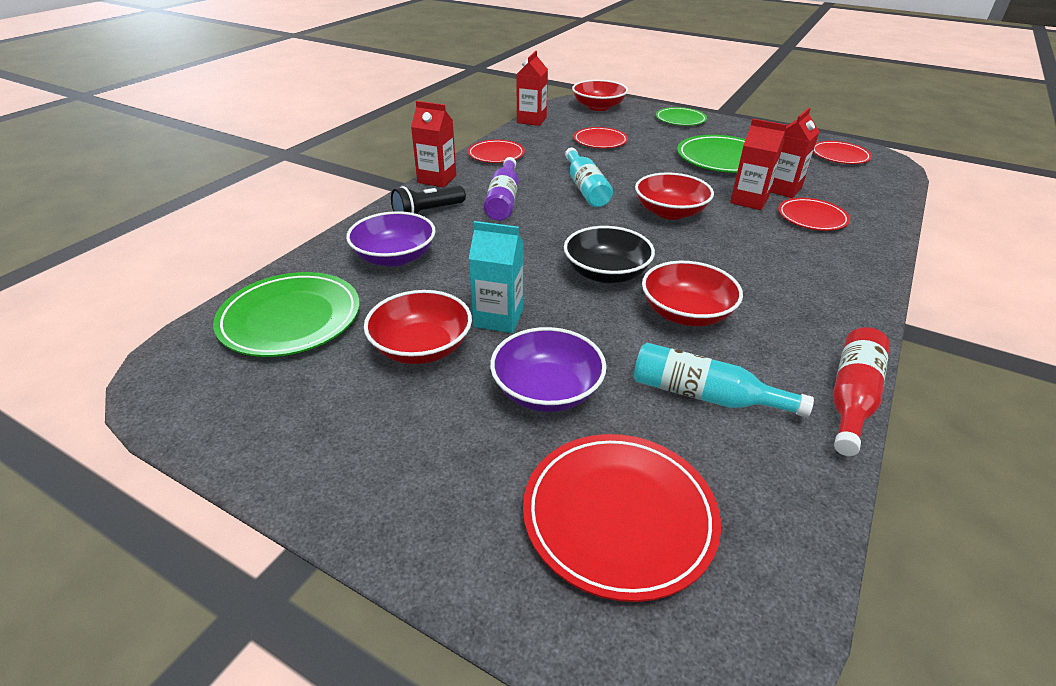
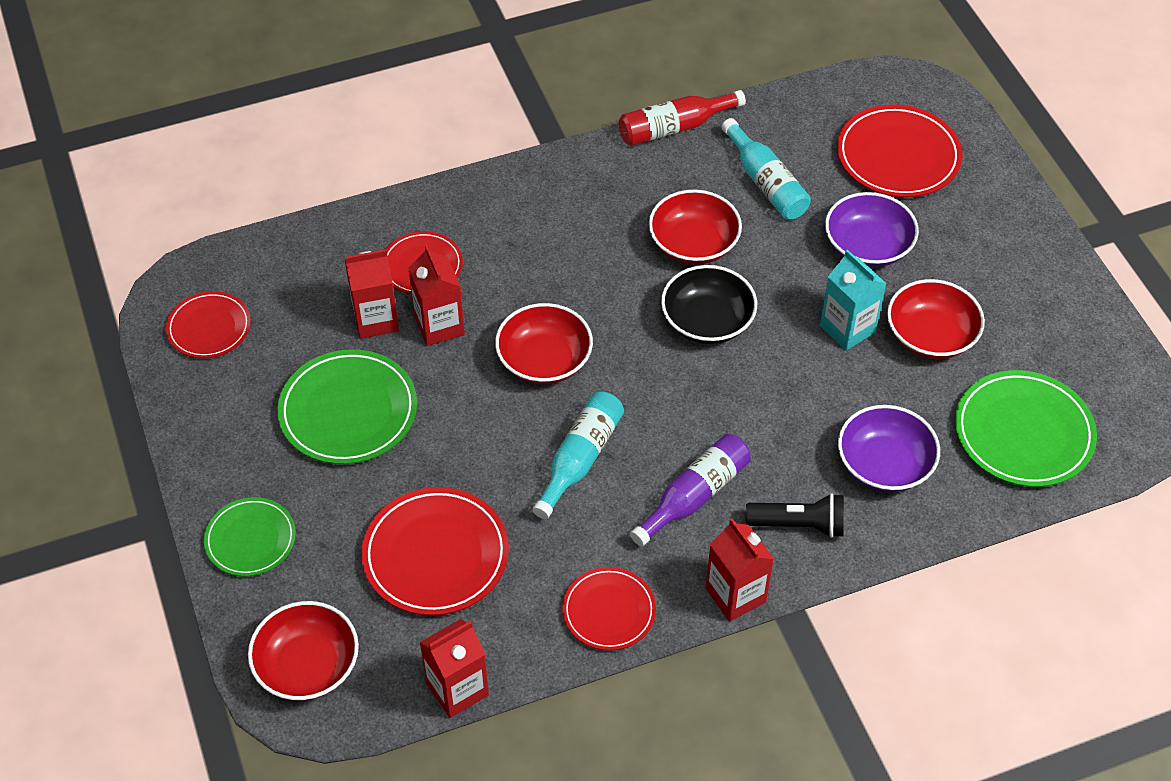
camera: 140 degrees left, 15 degrees up
(600, 141) = (436, 555): red plate -> red plate, size x1.60

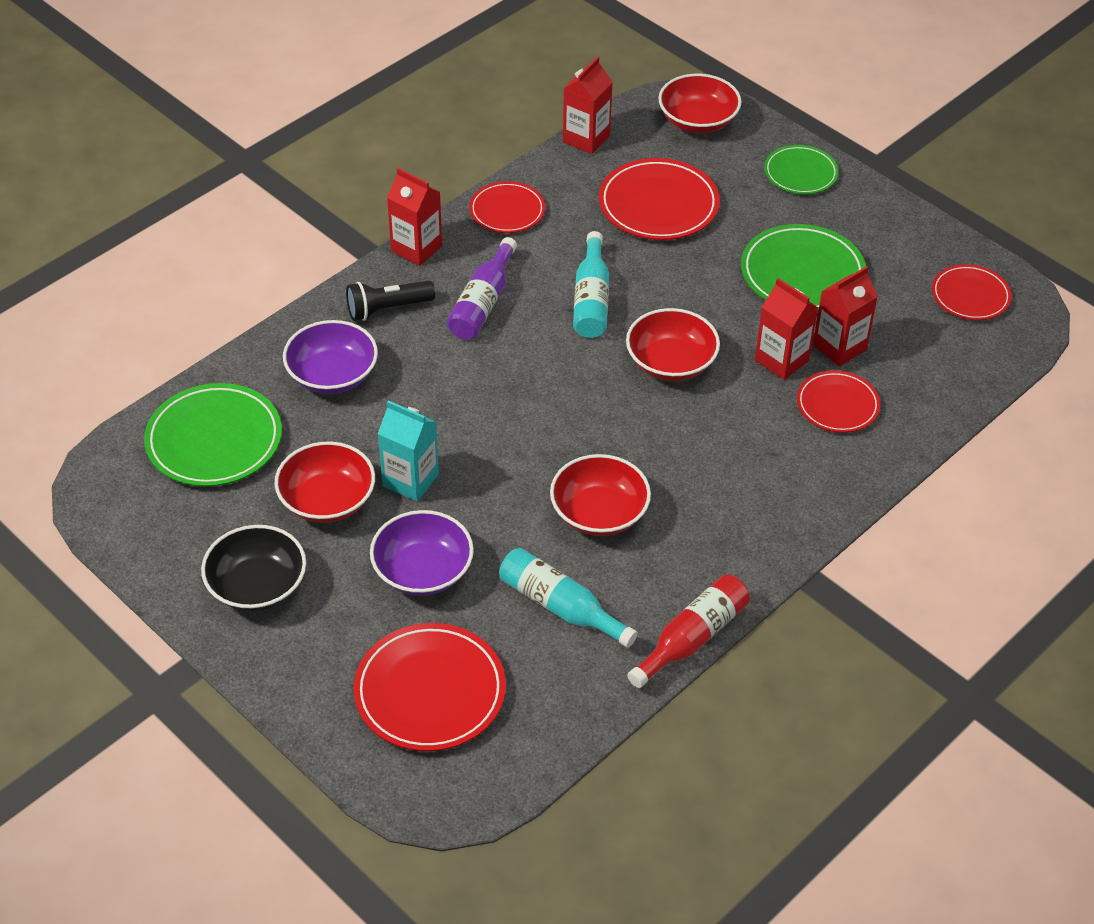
camera: 155 degrees right, 5 degrees down
(707, 321) = (546, 443): black bowl -> black bowl (257, 586)

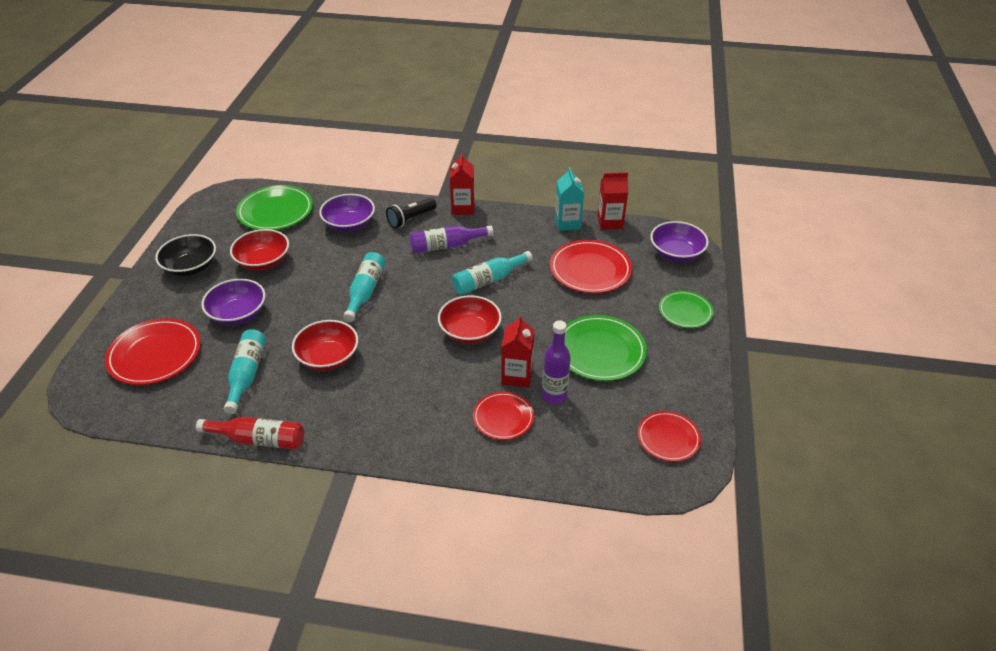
camera: 55 degrees right, 5 degrees down
(387, 309) = (411, 219): black flashlight -> black flashlight turned 75 degrees counterclockwise
(410, 480) = (298, 281): turquoise carton -> turquoise carton (567, 223)
(501, 422) = (365, 291): none -> turquoise bottle
(507, 211) = (523, 222): red plate -> none
(698, 121) = (676, 253): red bowl -> purple bowl
(839, 347) = (554, 396): red carton -> purple bottle

